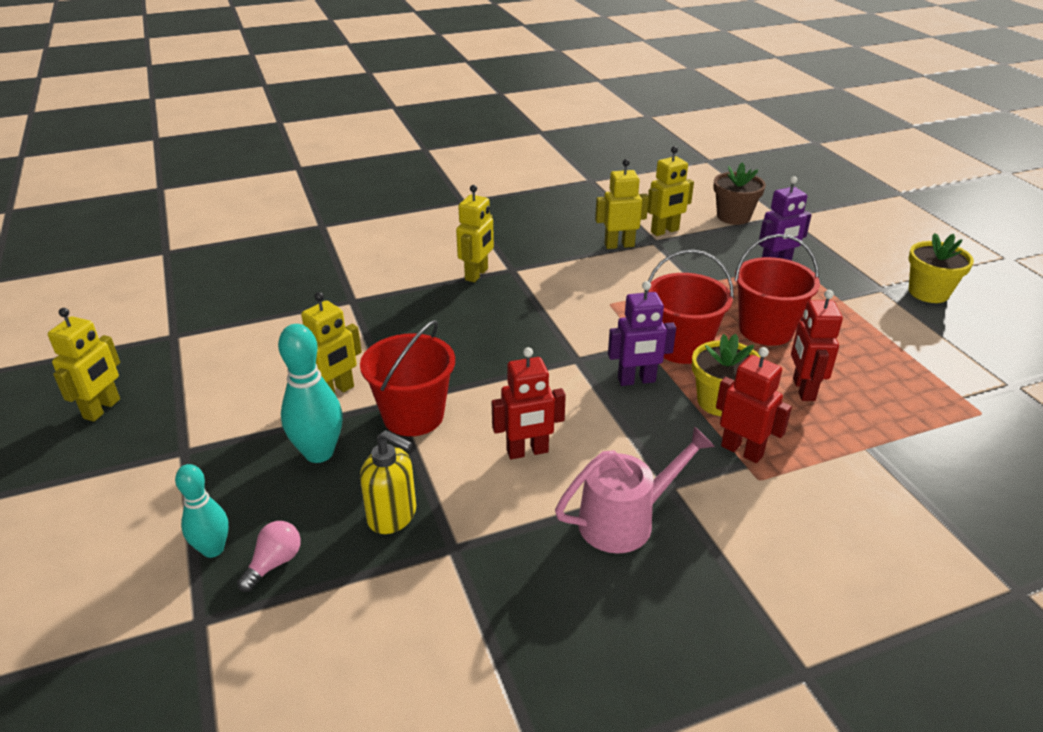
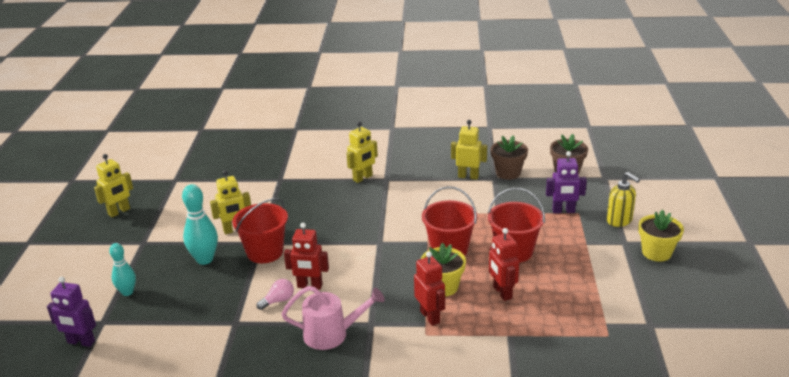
camera: 25 degrees right, 5 degrees down
(274, 563) = (149, 306): pink light bulb -> pink light bulb (278, 301)
(392, 515) = (218, 299): yellow soap dispenser -> yellow soap dispenser (619, 220)
(636, 380) = (404, 263): purple robot -> purple robot (81, 342)
(665, 231) = (508, 173): yellow robot -> brown flower pot
(803, 389) = (502, 292): red robot -> red robot turned 45 degrees counterclockwise

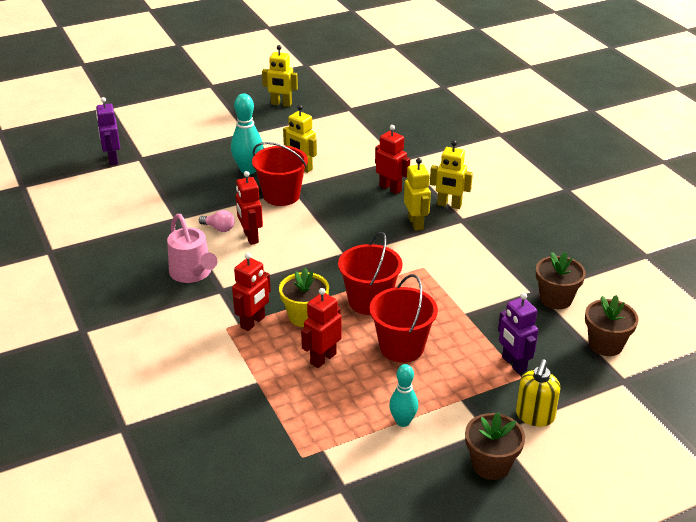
camera: 60 degrees right, 5 degrees up
(127, 292) = (181, 153): turquoise bowling pin -> turquoise bowling pin (403, 421)
(313, 196) = (390, 188): none -> red robot
(468, 176) = (519, 272): yellow robot -> yellow robot (416, 223)
(656, 252) = (491, 464): yellow flower pot -> brown flower pot

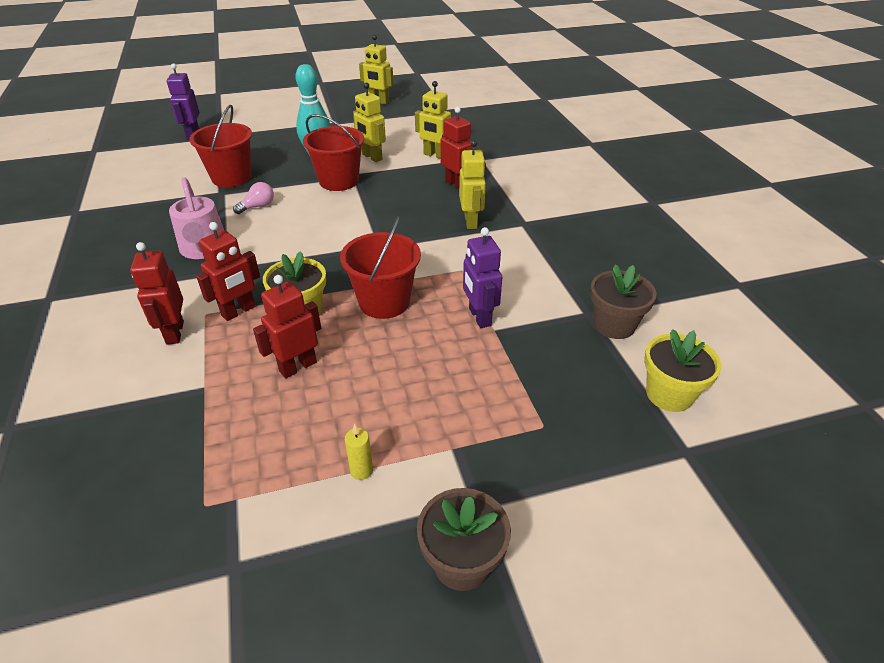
camera: 10 degrees right, 5 degrees up
(219, 228) = (258, 206): pink light bulb -> pink light bulb turned 75 degrees counterclockwise
(250, 237) = (285, 218): red robot -> red robot (174, 333)
(401, 347) = (400, 364): red bucket -> red bucket (231, 177)
(403, 421) = (361, 470): turquoise bowling pin -> yellow candle
(449, 205) = (514, 206): yellow robot -> yellow robot (435, 155)
(513, 364) = (538, 406): purple robot -> purple robot (479, 317)
(534, 416) = (547, 489): yellow soap dispenser -> none
(605, 344) = (669, 394): brown flower pot -> yellow flower pot

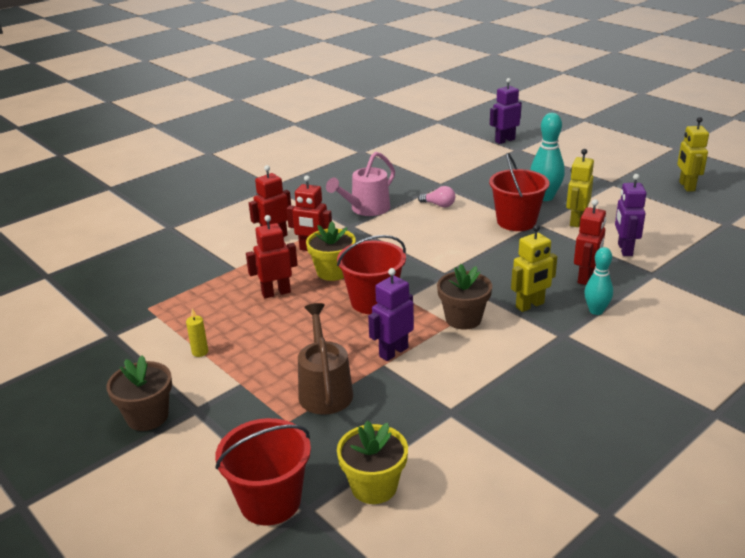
camera: 65 degrees right, 10 degrees down
(231, 177) = (465, 179): red bucket -> red bucket (270, 501)
(297, 366) = (276, 293): red robot -> red robot turned 45 degrees counterclockwise
(435, 155) = (624, 249): yellow robot -> purple robot
(504, 197) = (596, 311): none -> turquoise bowling pin
(508, 382) = (324, 389): none -> brown watering can
(614, 325) = (447, 431): brown flower pot -> brown flower pot (463, 319)

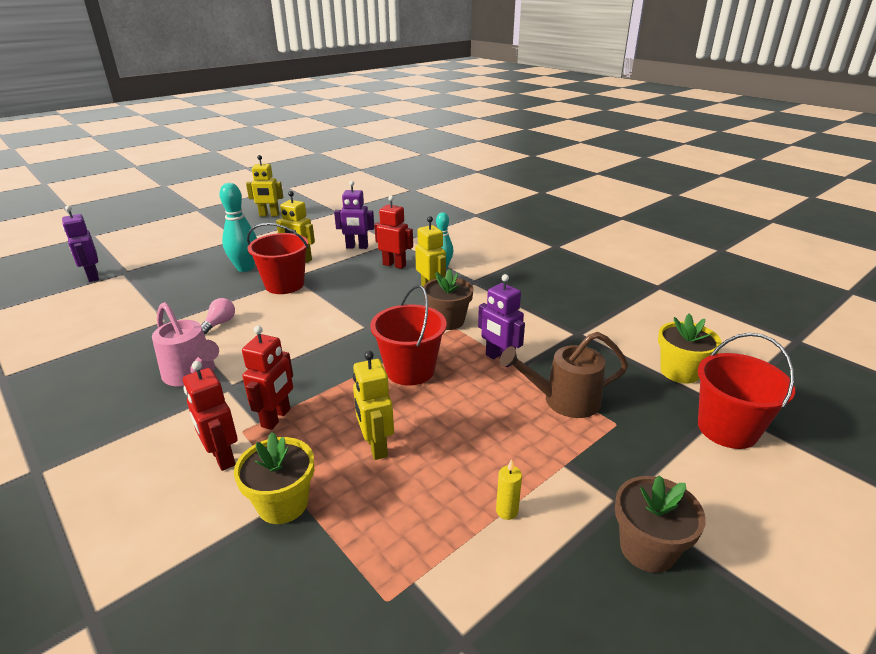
camera: 90 degrees left, 0 degrees up
(276, 293) = (376, 446): red robot -> yellow robot
(333, 272) = (339, 399): yellow flower pot -> yellow flower pot (283, 504)

